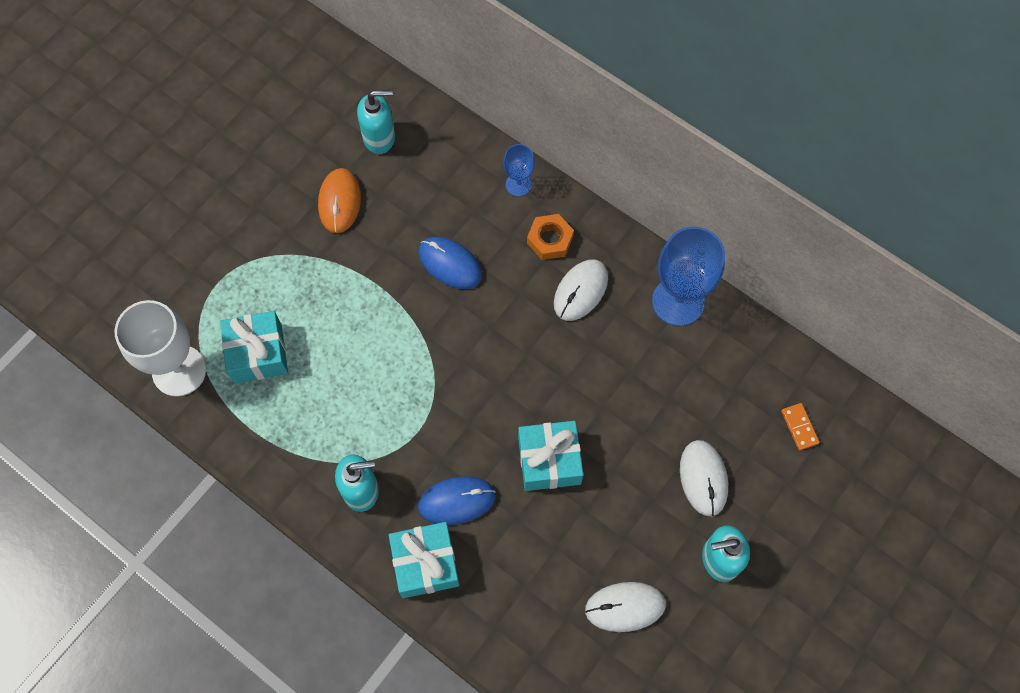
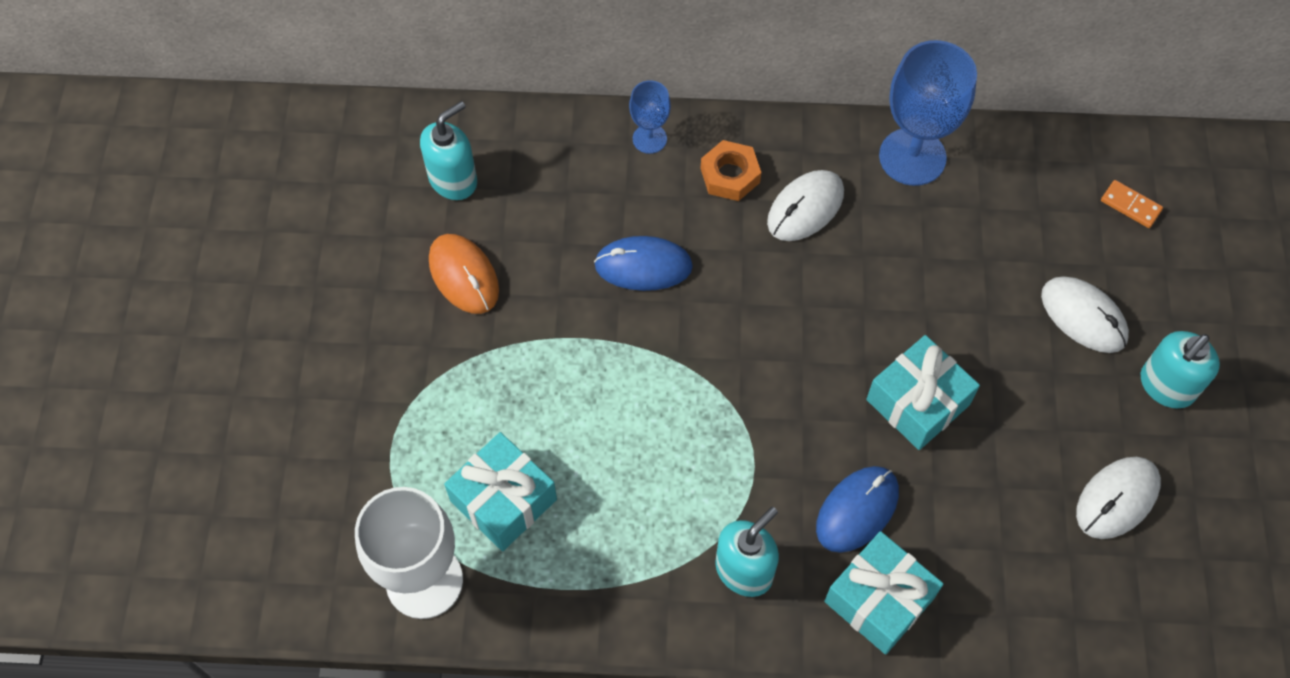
camera: 35 degrees left, 5 degrees down
(580, 291) = (805, 208): white mouse -> white mouse turned 45 degrees clockwise

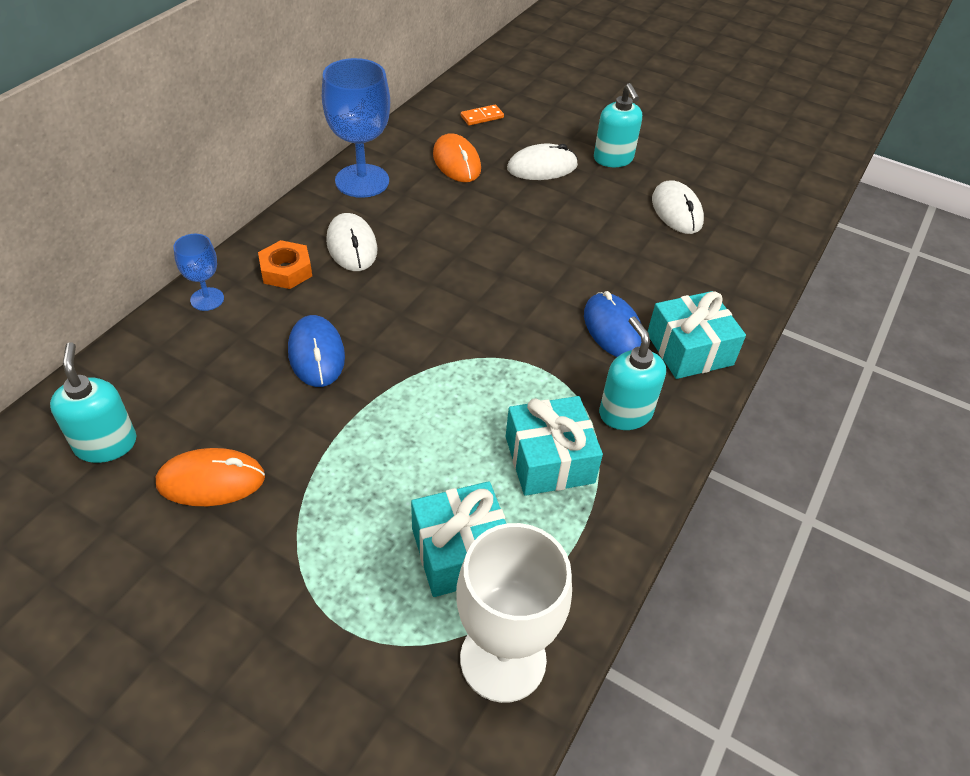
camera: 65 degrees left, 15 degrees down
(643, 266) = (316, 354): blue mouse -> blue mouse turned 45 degrees counterclockwise
(917, 402) = (549, 262): turquoise gift -> turquoise gift (549, 459)
(1019, 225) = (456, 162): none -> orange mouse

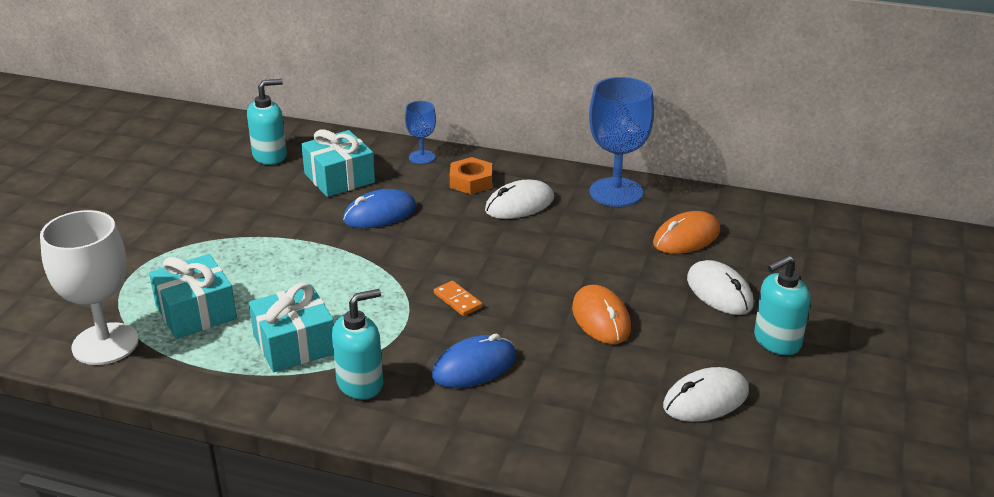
camera: 80 degrees right, 15 degrees down
(211, 481) = (246, 199): orange mouse -> orange mouse (601, 318)
(482, 117) = (783, 241): orange domino -> orange domino (457, 300)
(689, 349) = (464, 422): turquoise gift -> turquoise gift (339, 178)

